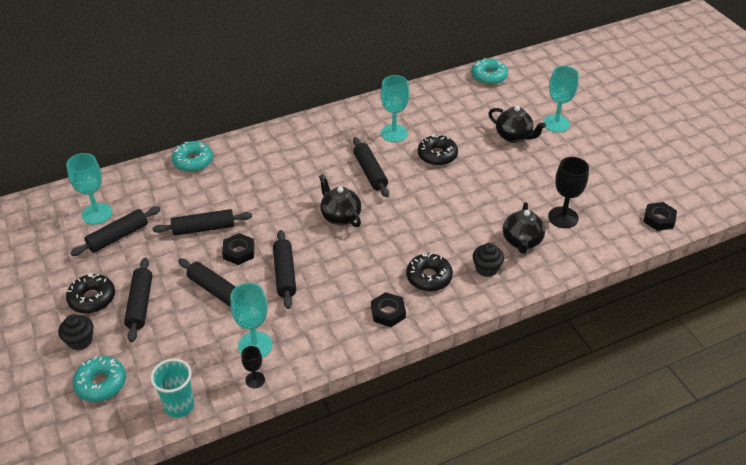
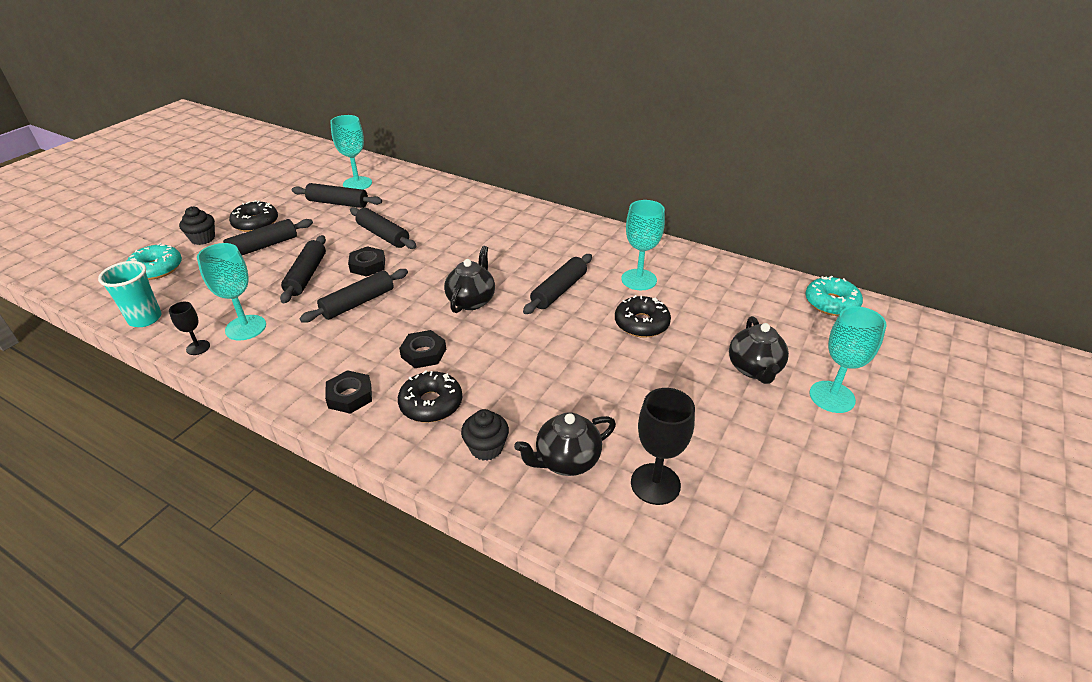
camera: 55 degrees right, 5 degrees down
(193, 161) = (464, 195): turquoise donut -> none
(659, 219) = (777, 610): black nut -> black nut (423, 353)

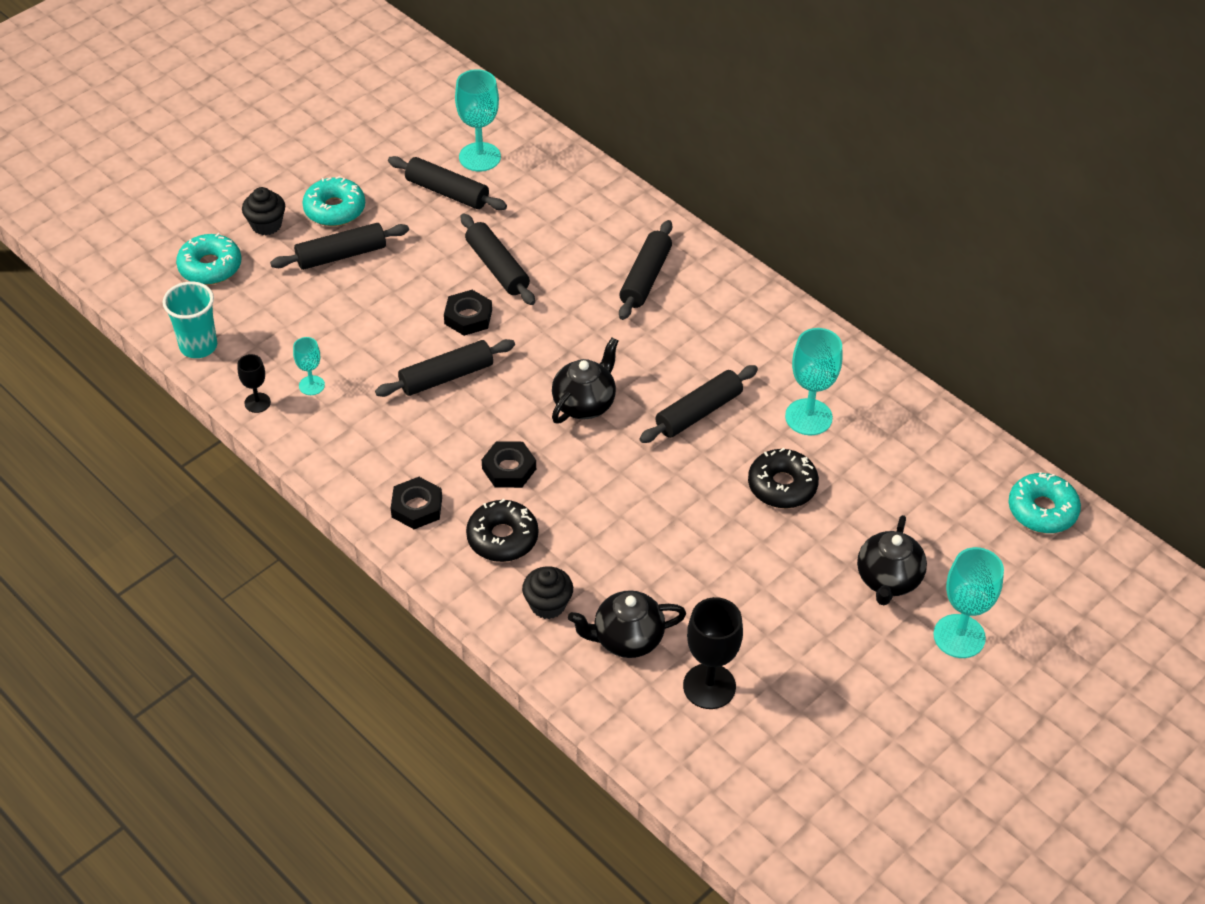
camera: 15 degrees right, 10 degrees up
(246, 327) = (311, 385): turquoise goblet -> turquoise goblet, size x0.55
(256, 223) = (334, 209): black donut -> turquoise donut
(306, 275) = (390, 318): black rolling pin -> black rolling pin (645, 278)

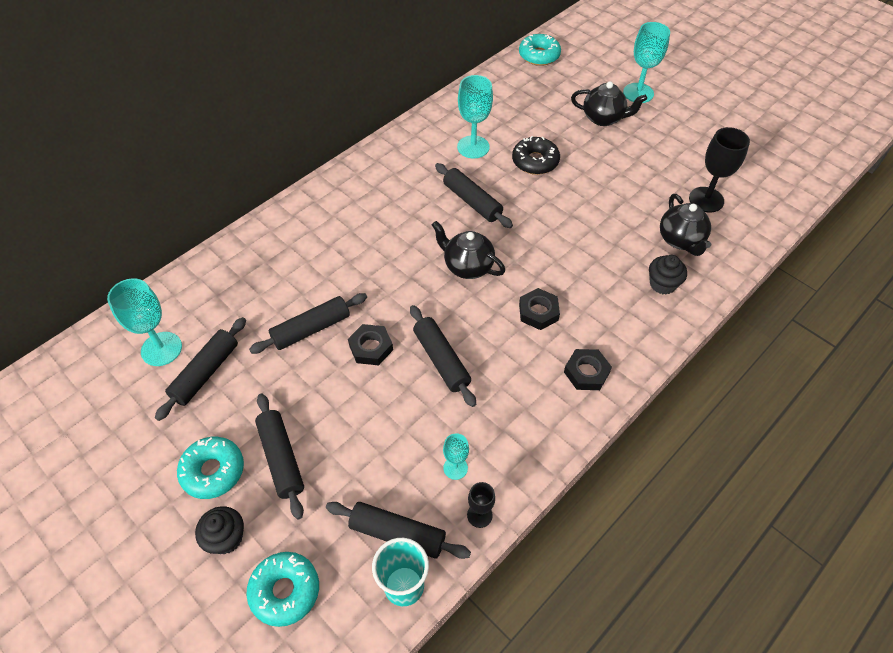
camera: 90 degrees left, 5 degrees up
(502, 538) = (607, 313): black donut -> none
(645, 278) = (332, 231): black rolling pin -> black rolling pin (397, 534)

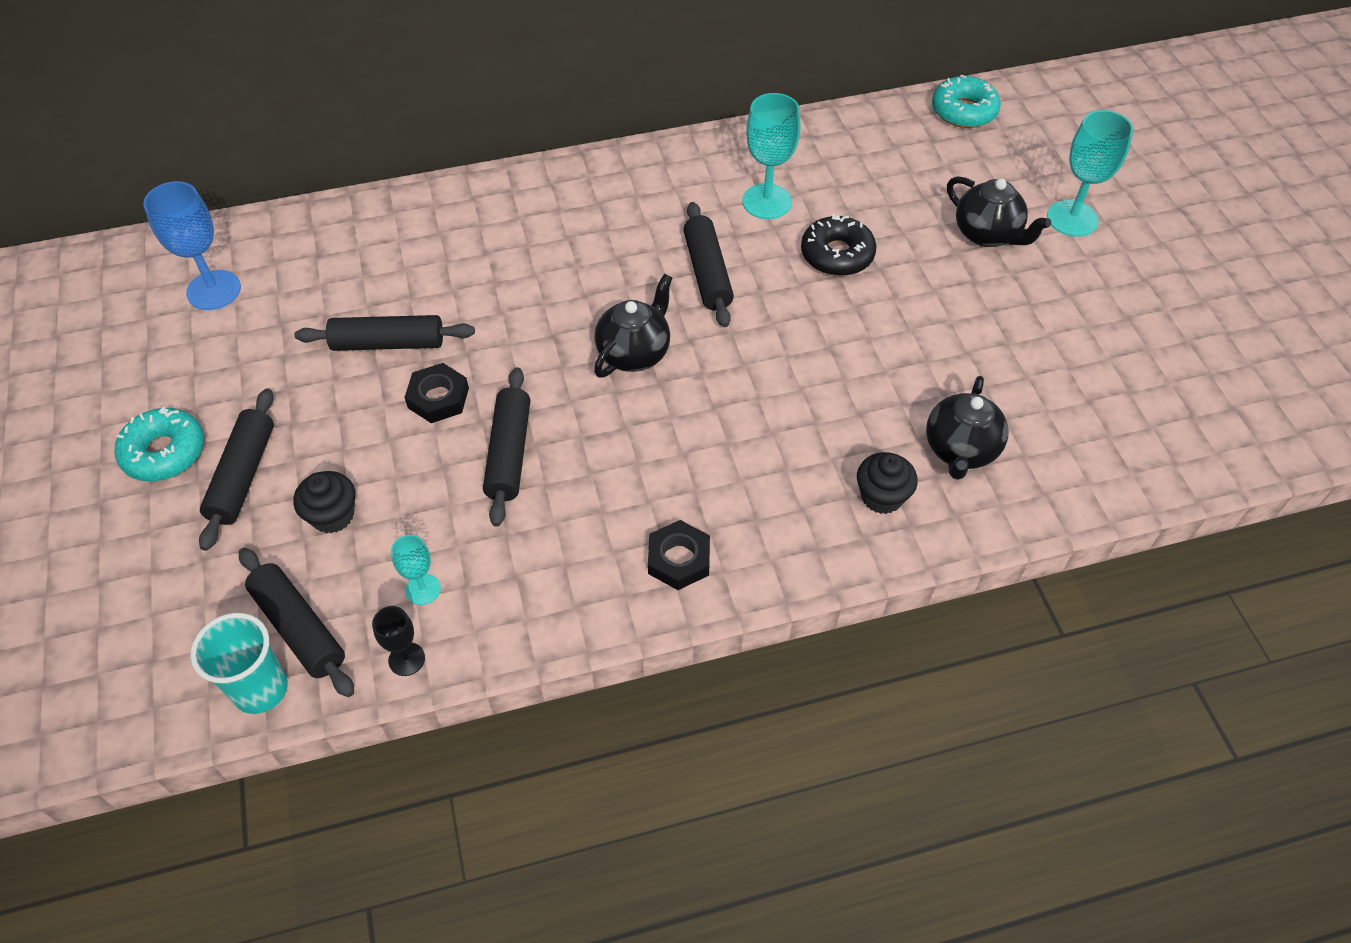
camera: 30 degrees right, 0 degrees up
(161, 349) = (214, 290): turquoise goblet -> blue goblet
(206, 373) = (238, 339): black rolling pin -> none
(226, 538) = (123, 531): black cupcake -> black cupcake (332, 515)
(285, 591) = (137, 622): turquoise donut -> none
(467, 266) = (634, 353): black teapot -> black teapot turned 60 degrees clockwise
(538, 312) = (679, 453): black nut -> none
(706, 199) = (1049, 411): black goblet -> none

